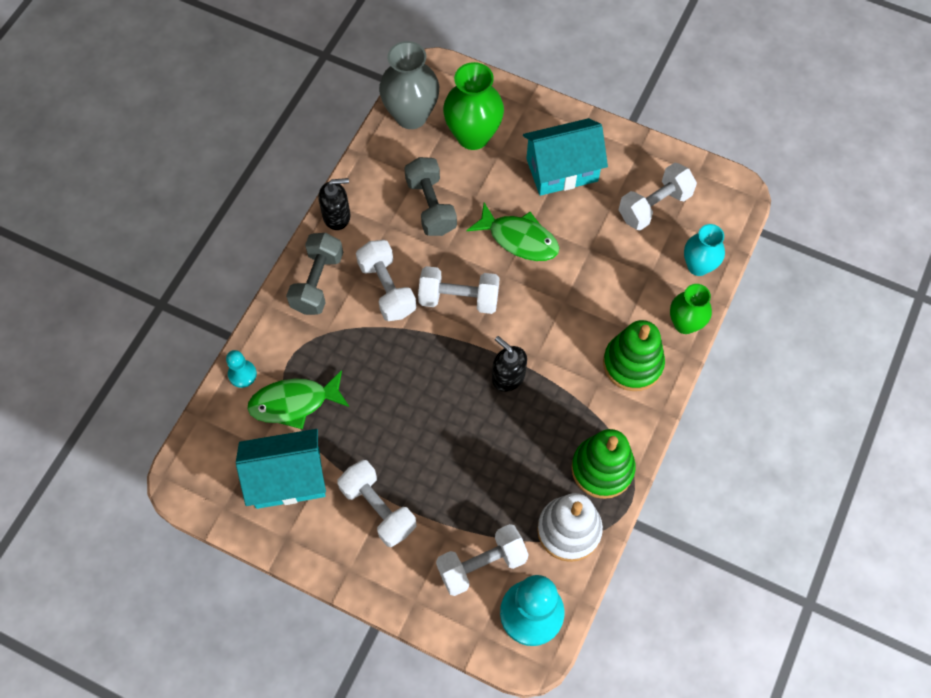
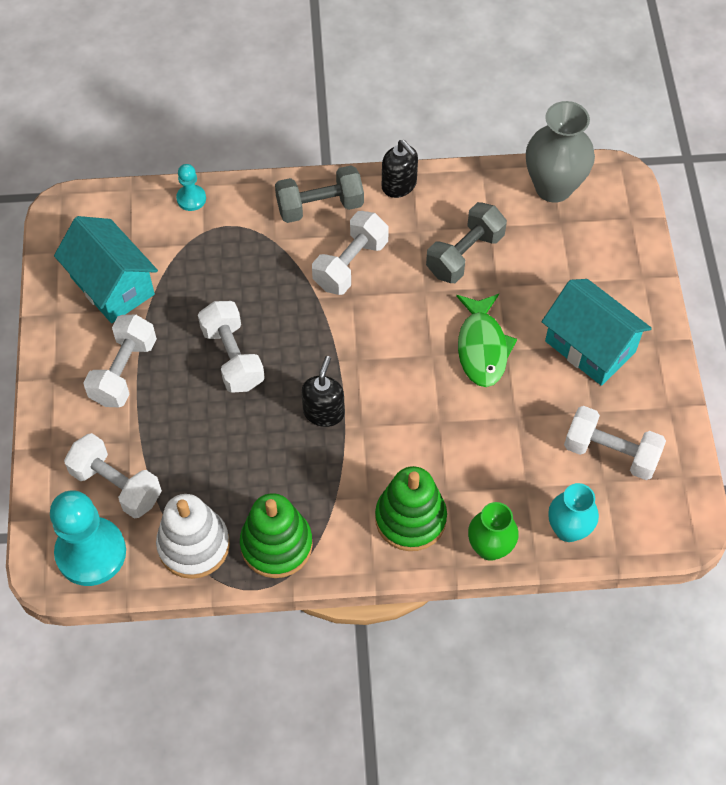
camera: 60 degrees right, 5 degrees down
(294, 403) = (188, 252): green fish -> none
(459, 298) = (380, 328): white dumbbell -> white dumbbell (233, 357)
(473, 136) = (570, 250): green vase -> none

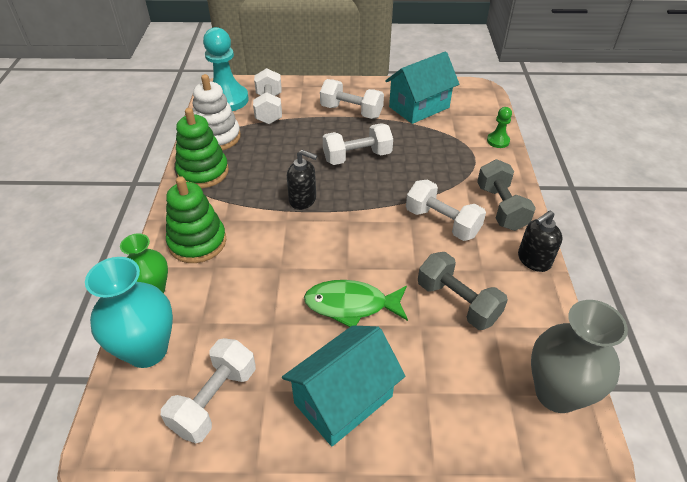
camera: 95 degrees right, 15 degrees down
(116, 485) = (269, 108): white dumbbell -> white dumbbell turned 45 degrees counterclockwise
(191, 199) = (498, 141): turquoise pawn -> green pawn
(568, 529) = (147, 350): turquoise vase -> turquoise vase, size x1.56

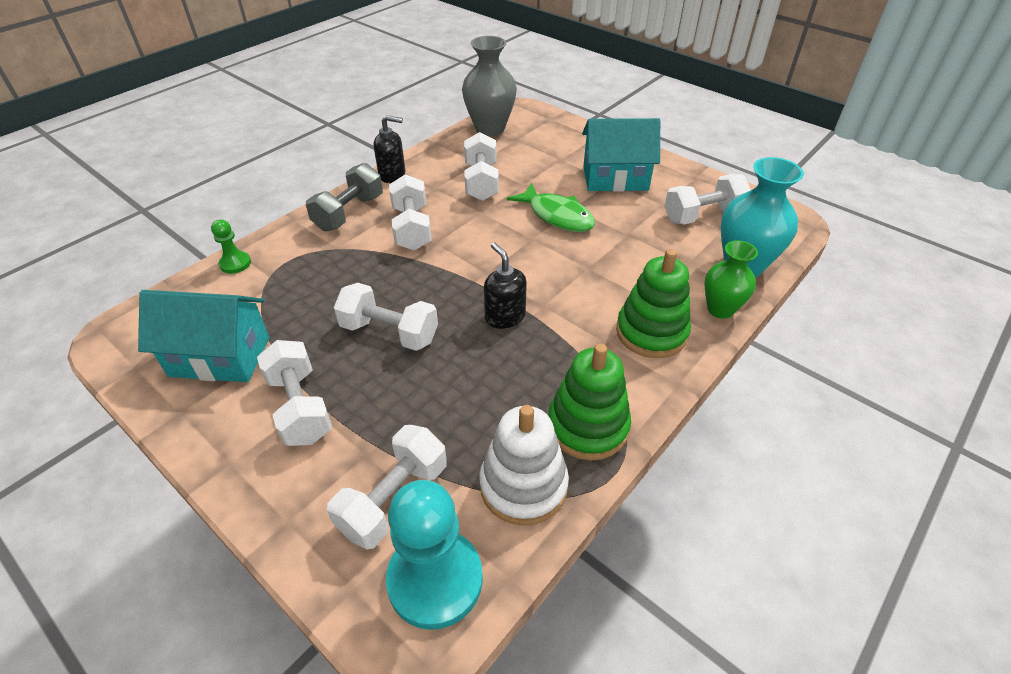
camera: 140 degrees left, 0 degrees up
(457, 302) = (481, 182): grey dumbbell -> white dumbbell

